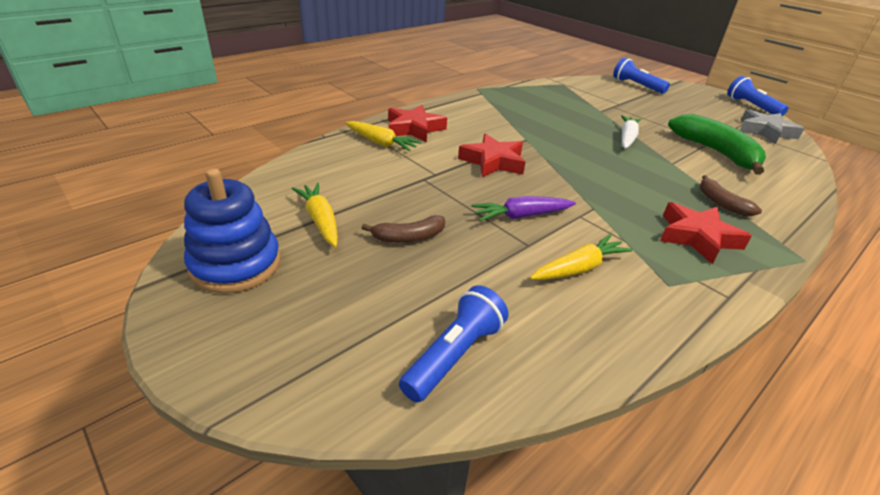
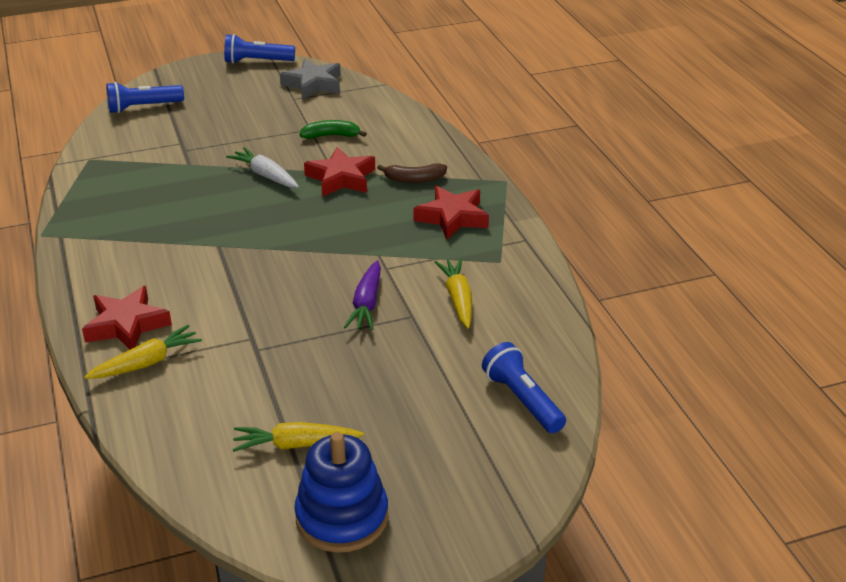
camera: 65 degrees left, 0 degrees up
(409, 237) = (360, 387): brown banana -> none
(493, 161) = (253, 287): red star -> red star (341, 178)
(715, 152) = (331, 136): green banana -> green banana, size x0.53

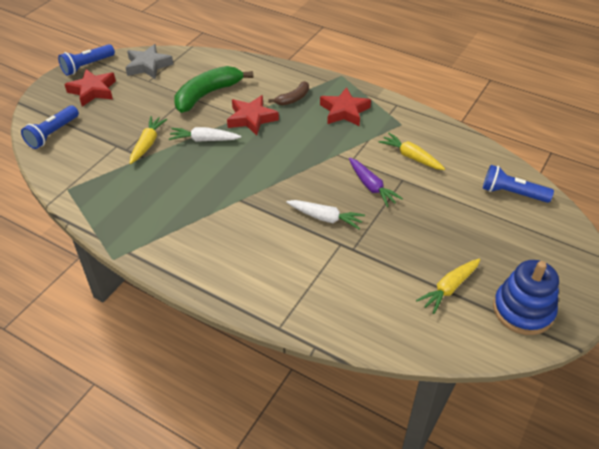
camera: 40 degrees left, 10 degrees up
(126, 325) = (259, 282): red star -> red star (93, 91)
(146, 363) = (305, 297): yellow carrot -> yellow carrot (147, 144)
(273, 306) = (325, 218): none -> white carrot
(331, 136) = (207, 94): green banana -> green banana, size x1.88

